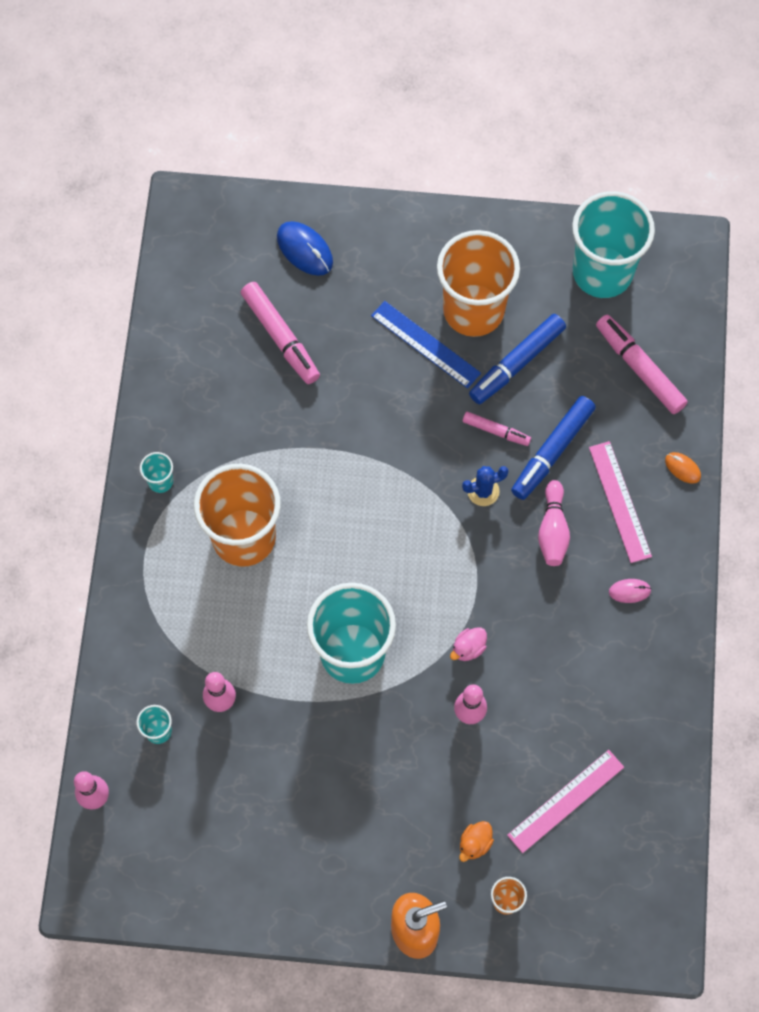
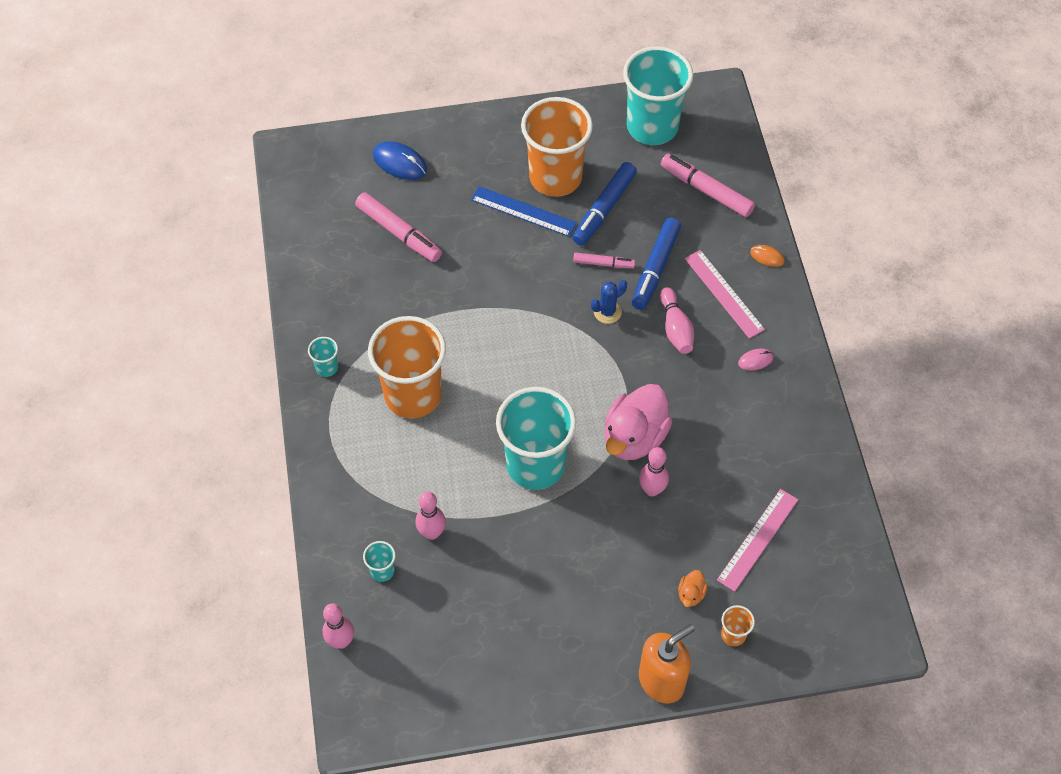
camera: 15 degrees left, 10 degrees down
(468, 648) = (634, 437): pink duck -> pink duck, size x2.33

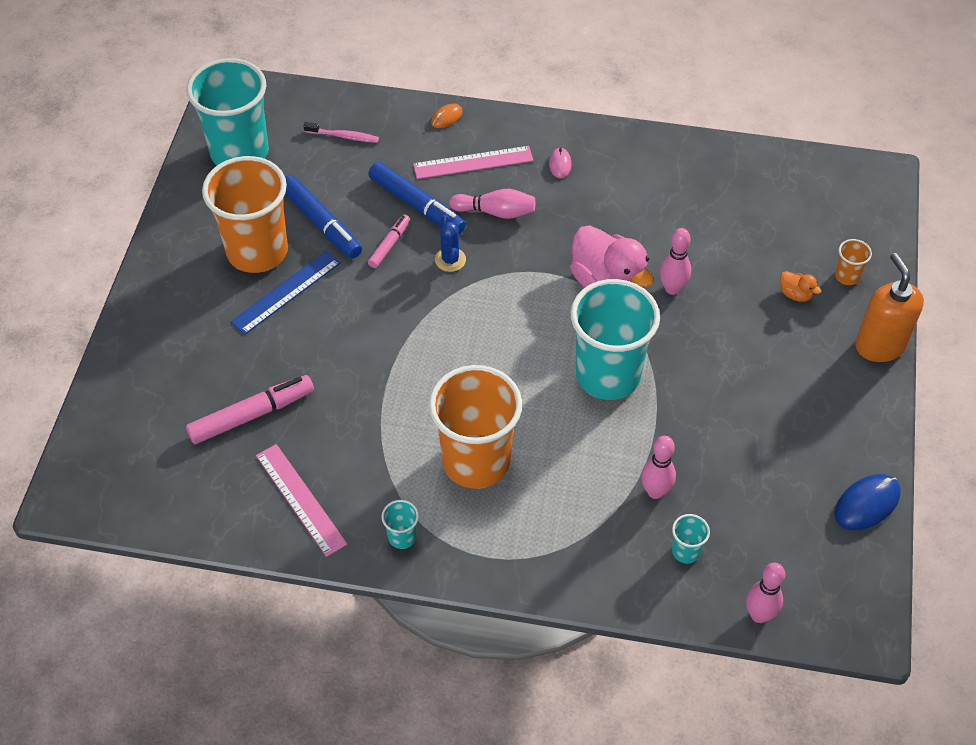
camera: 70 degrees left, 5 degrees down
(400, 163) = (153, 387): blue mouse -> blue mouse (867, 504)
(706, 190) = (343, 136): pink marker -> pink toothbrush
(757, 539) = (754, 226): pink ruler -> pink ruler (300, 499)

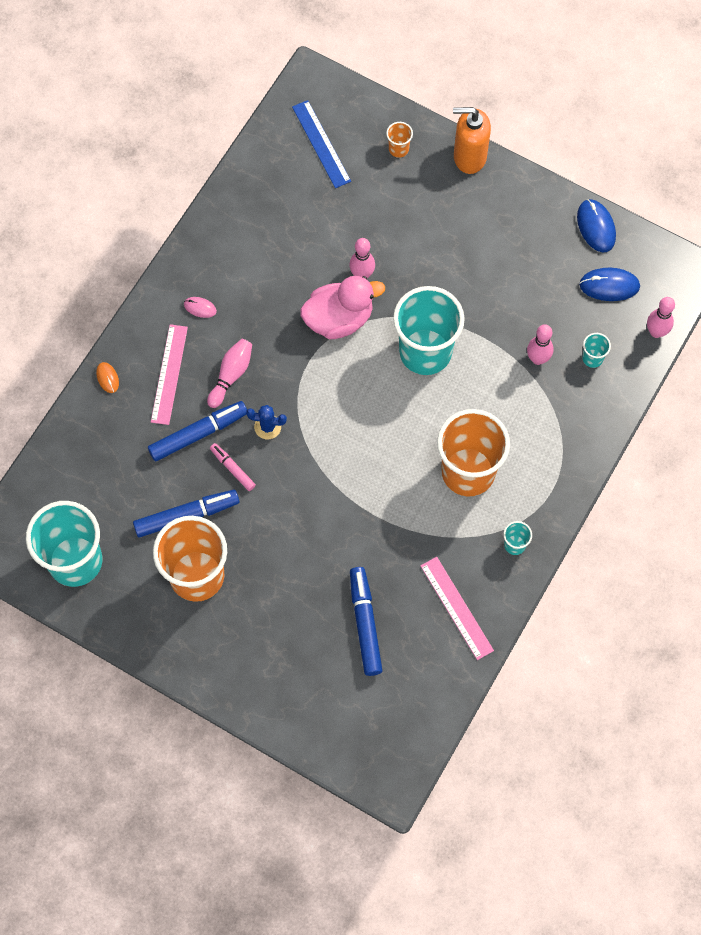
camera: 70 degrees left, 15 degrees up
(251, 415) = (365, 623): pink marker -> blue marker
(286, 292) = (251, 564): blue ruler -> blue ruler (321, 144)
(300, 499) = (456, 608): pink ruler -> pink ruler turned 75 degrees clockwise
(343, 136) = (93, 469): pink toothbrush -> none
(794, 542) = (609, 285): none -> blue mouse
(795, 294) = (401, 191): orange duck -> none

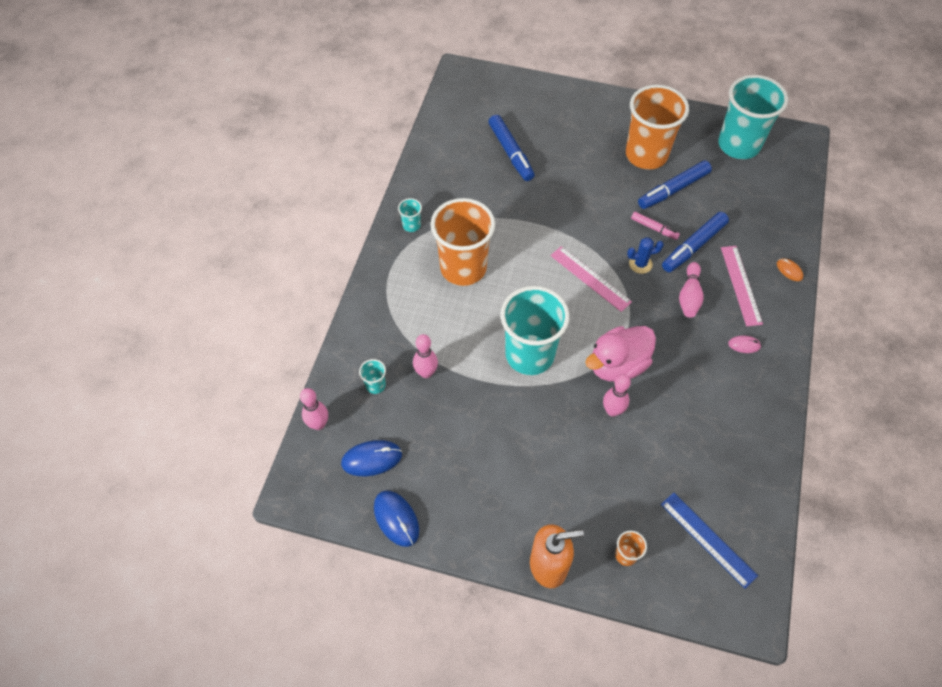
camera: 165 degrees right, 10 degrees down
(456, 608) = (446, 176): pink ruler -> pink ruler (590, 278)

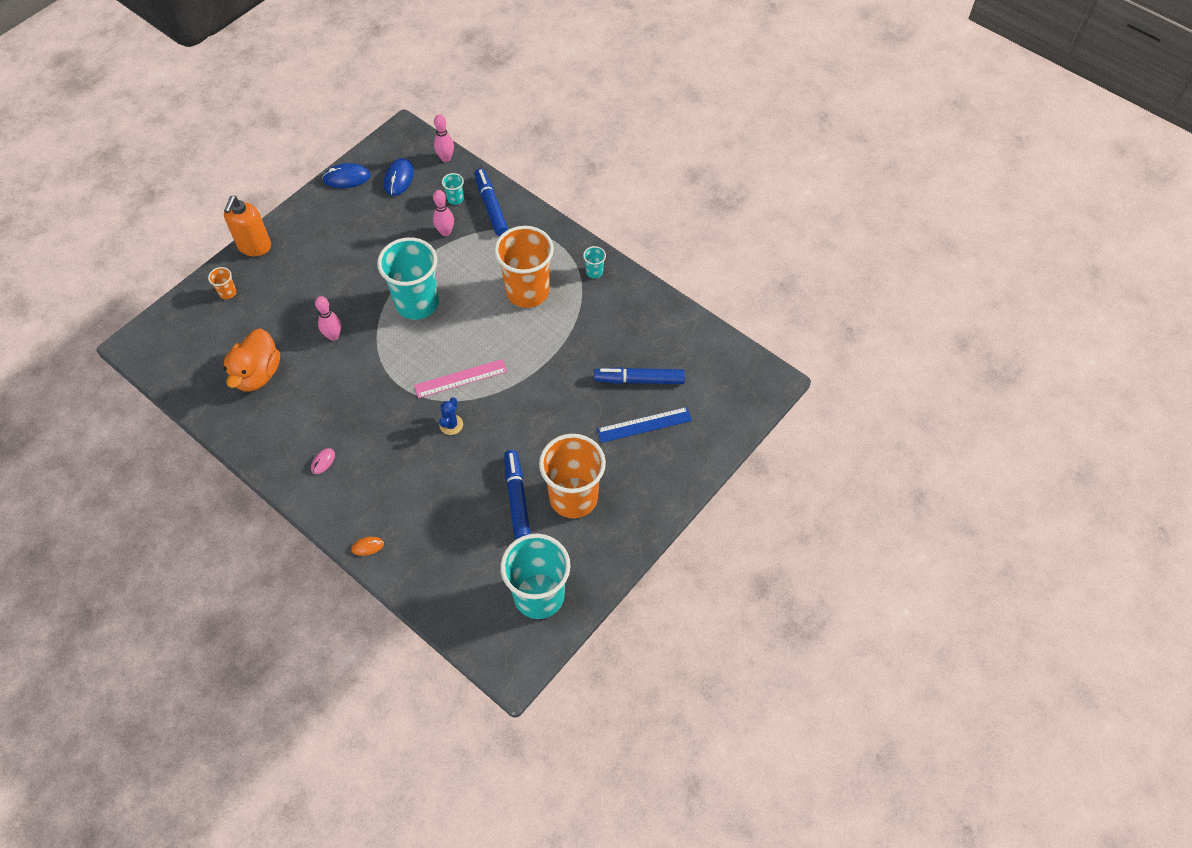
camera: 115 degrees right, 0 degrees up
(617, 365) = (368, 358): pink duck -> none
(654, 228) = (482, 456): pink marker -> none
(689, 296) = (395, 446): pink bowling pin -> none
(693, 246) = (443, 479): blue marker -> blue marker (491, 206)
(699, 457) = (257, 374): none -> orange duck
(708, 539) = (199, 347): blue ruler -> blue ruler (644, 424)
(741, 285) = (379, 495): pink ruler -> none

